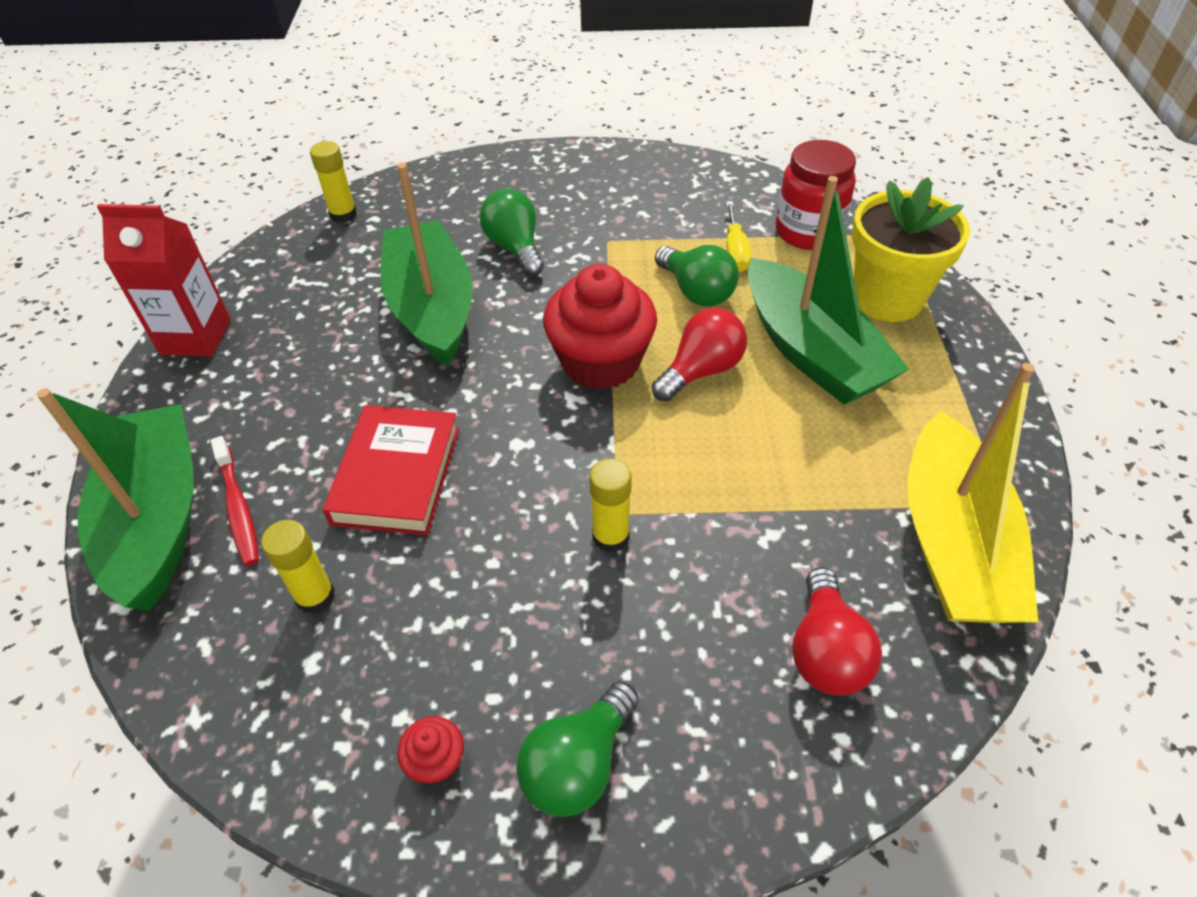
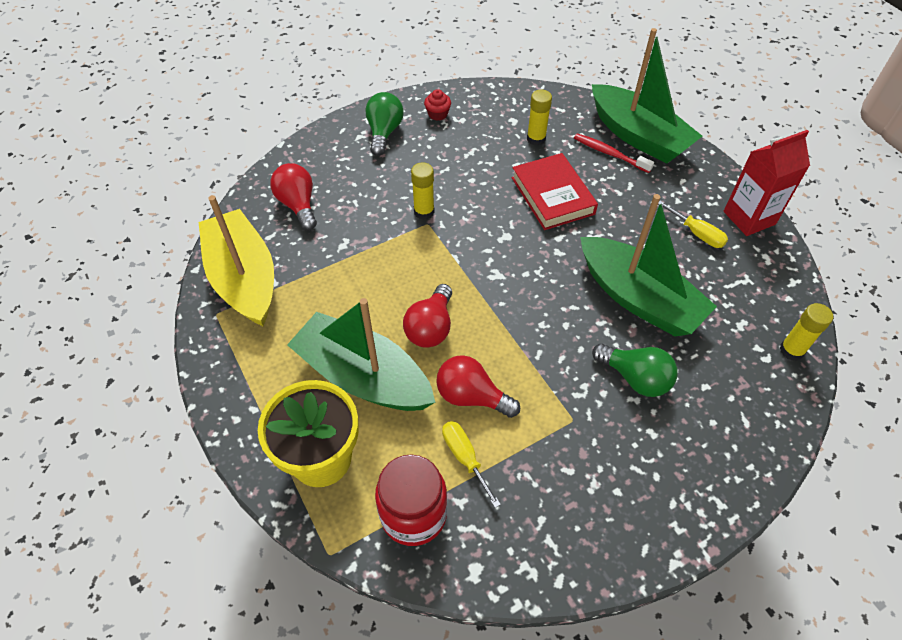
camera: 150 degrees right, 5 degrees up
(279, 345) = (697, 234): none -> yellow screwdriver
(600, 362) = (498, 306): red cupcake -> none
(696, 291) = (471, 396): green light bulb -> red light bulb

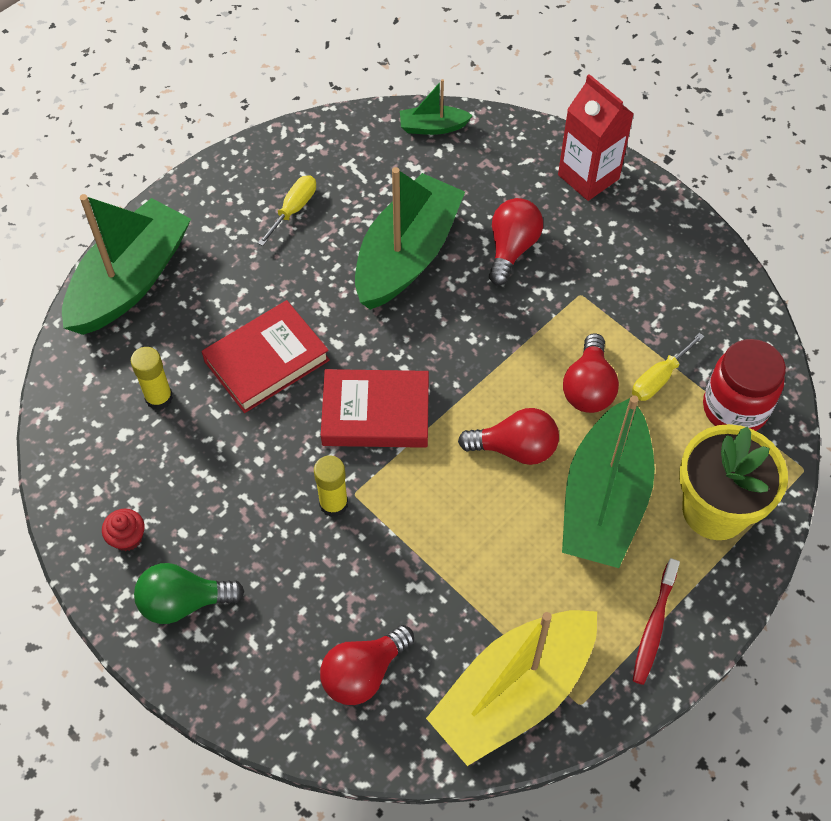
camera: 105 degrees left, 5 degrees up
(490, 248) = (376, 413): none -> red book
(610, 153) = (172, 308): red toothbrush -> red toothbrush (654, 626)
(635, 378) = (512, 248): green light bulb -> red light bulb
(749, 218) = (255, 163): red carton -> red carton (588, 177)
(791, 350) = (433, 127): yellow glue stick -> green boat

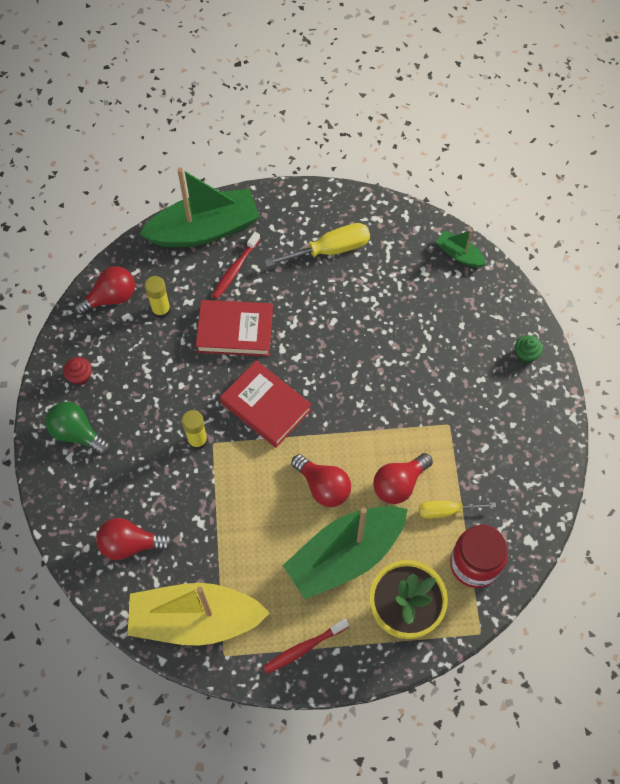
camera: 40 degrees right, 5 degrees up
(205, 298) = (235, 269): none -> red toothbrush
(293, 209) = (330, 250): yellow screwdriver -> yellow screwdriver, size x1.58
(407, 255) = (369, 325): green boat -> none
(512, 248) = (435, 366): red light bulb -> red light bulb (111, 298)
(588, 177) = (525, 354): red carton -> green cupcake

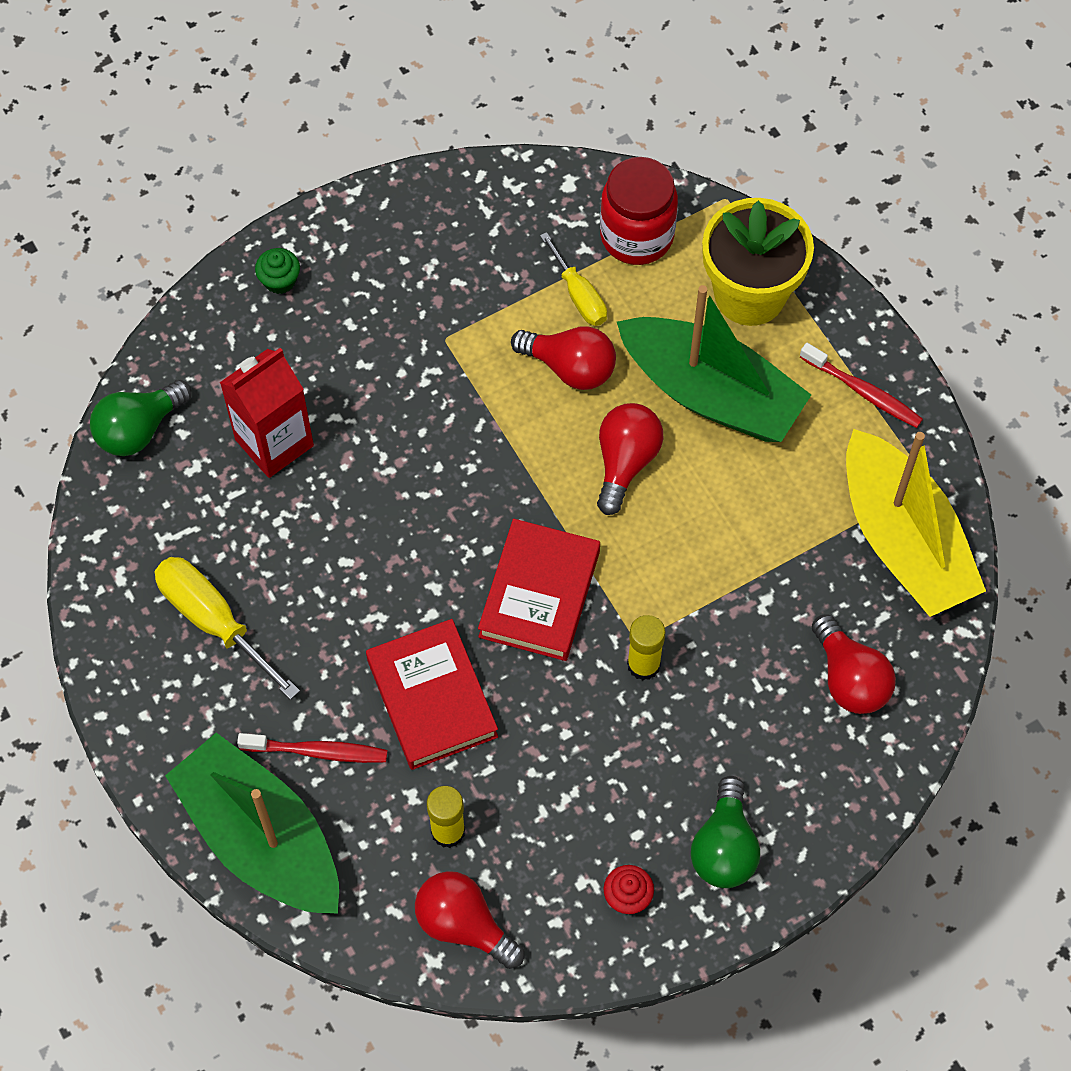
camera: 115 degrees left, 0 degrees up
(421, 314) = (274, 442): none -> red carton
(459, 254) = (139, 429): green boat -> green light bulb

